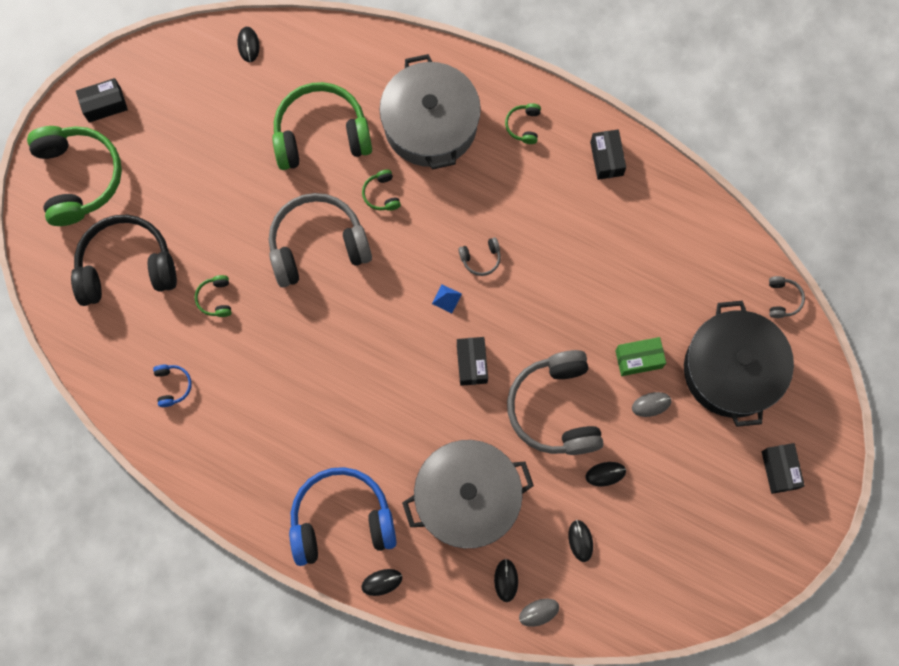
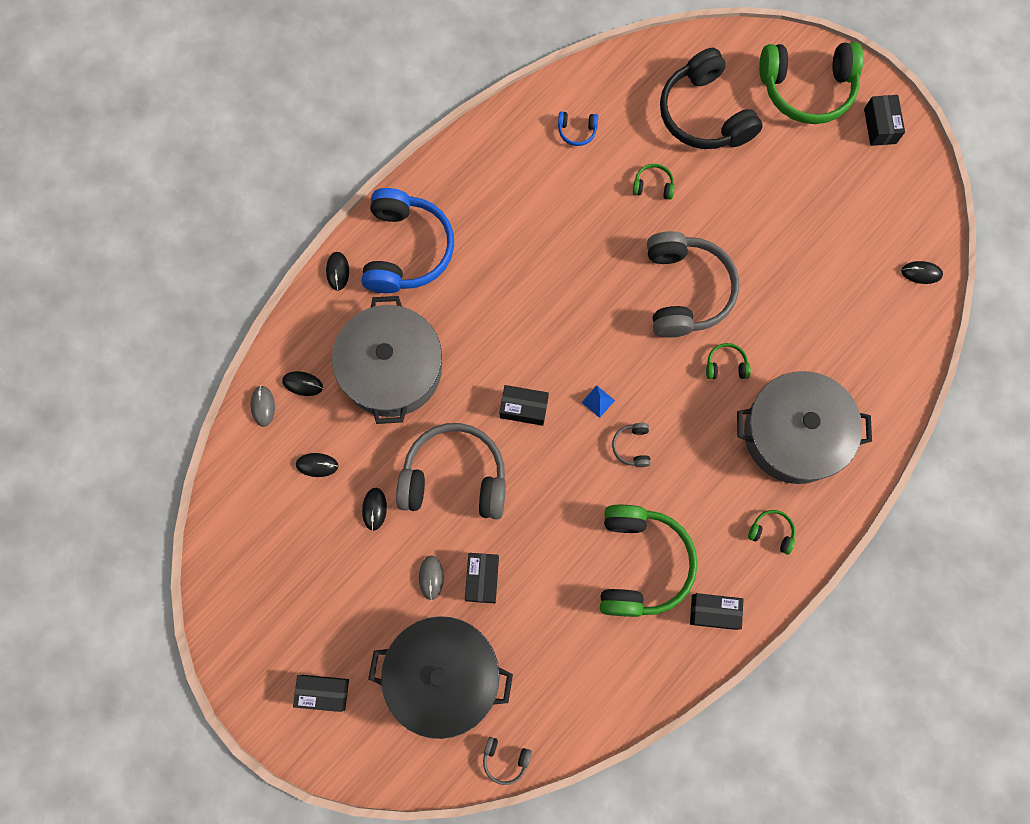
camera: 105 degrees right, 0 degrees up
(126, 267) = (704, 114): black headphones -> black headphones turned 150 degrees clockwise
(321, 135) = (804, 321): green headphones -> green headphones (640, 563)
(638, 359) = (482, 579): green box -> black box

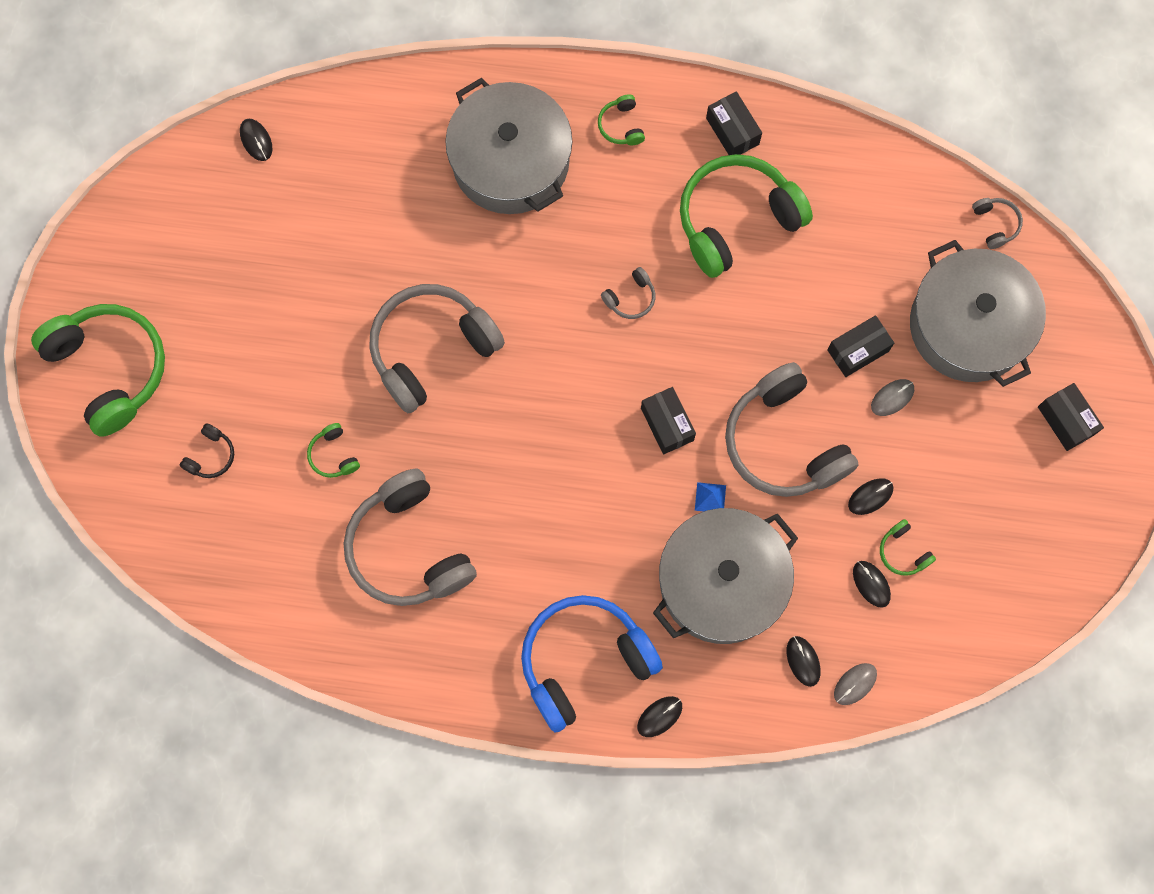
camera: 125 degrees left, 0 degrees up
(443, 675) = (968, 325): black pot -> grey pot
(557, 193) = (409, 548): none -> grey headphones
(577, 131) = (321, 577): blue headphones -> none
(598, 401) = (608, 359): blue pyramid -> blue pyramid (710, 497)
(704, 114) = (210, 455): black headphones -> black headphones, size x0.41
(726, 365) = (485, 263): green headphones -> green headphones (903, 552)
(880, 126) = (108, 271): black box -> none

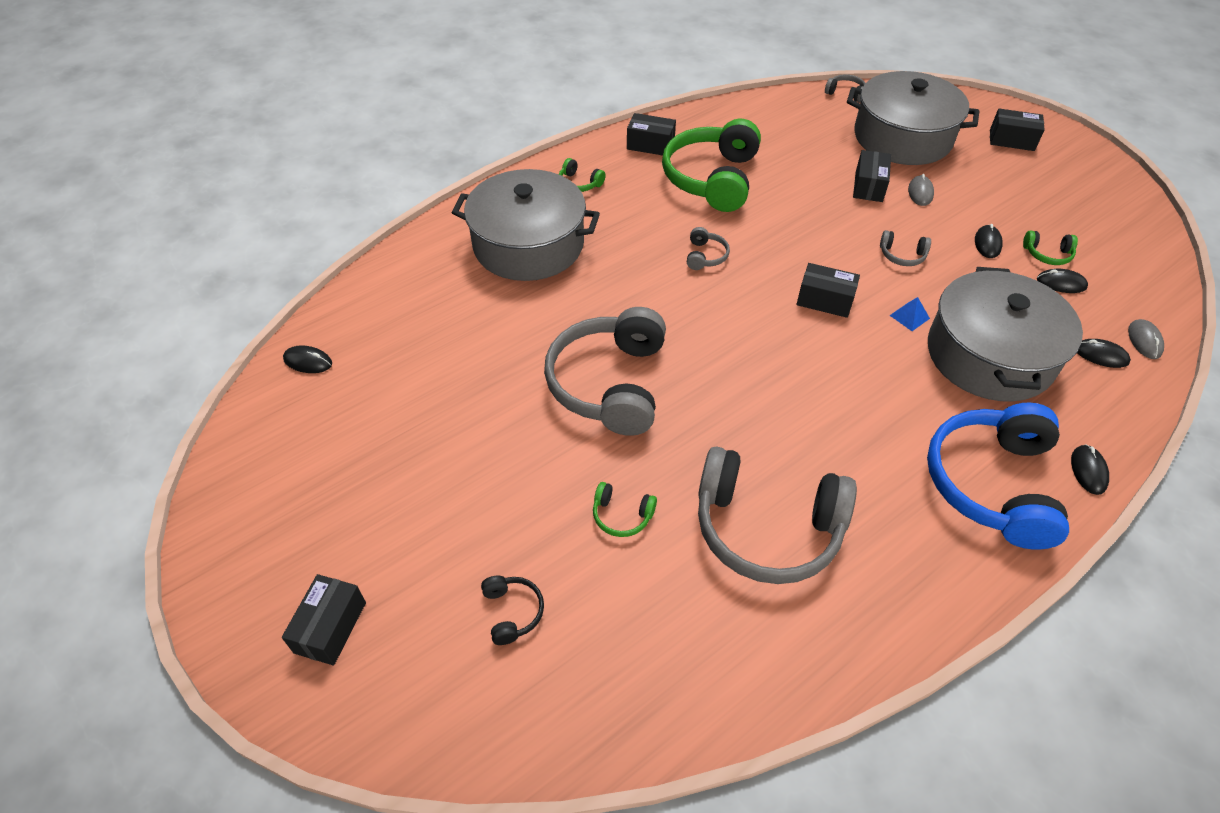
camera: 45 degrees left, 25 degrees down
(109, 369) = (330, 627): green headphones -> black box
(784, 442) = (902, 255): grey headphones -> grey headphones, size x0.41

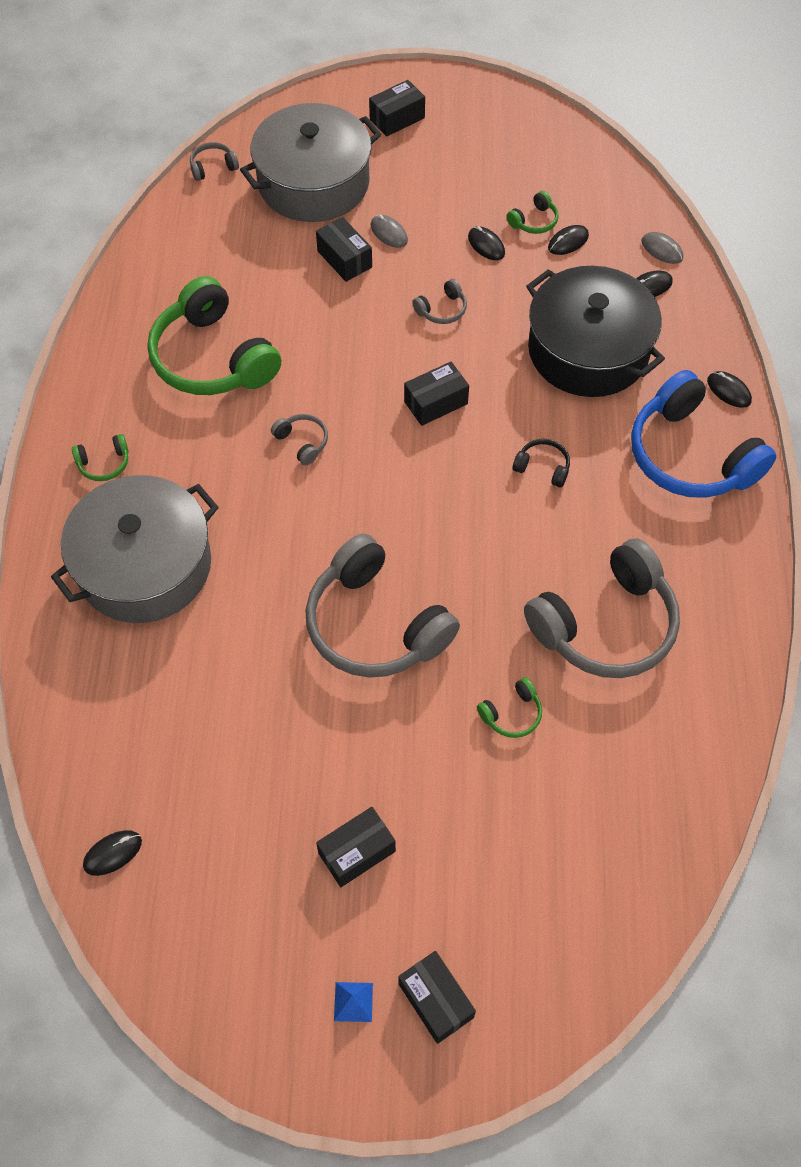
camera: 50 degrees left, 10 degrees up
(512, 612) = (532, 854): black headphones -> black headphones (542, 467)
(650, 145) = (113, 366): black box -> black box (357, 852)
(909, 317) = (506, 363): blue pyramid -> blue pyramid (353, 1001)
(989, 355) = (588, 350): grey pot -> black pot

